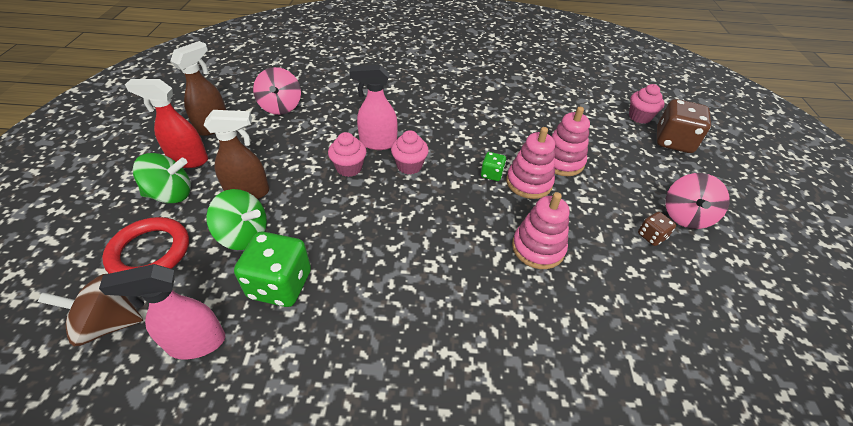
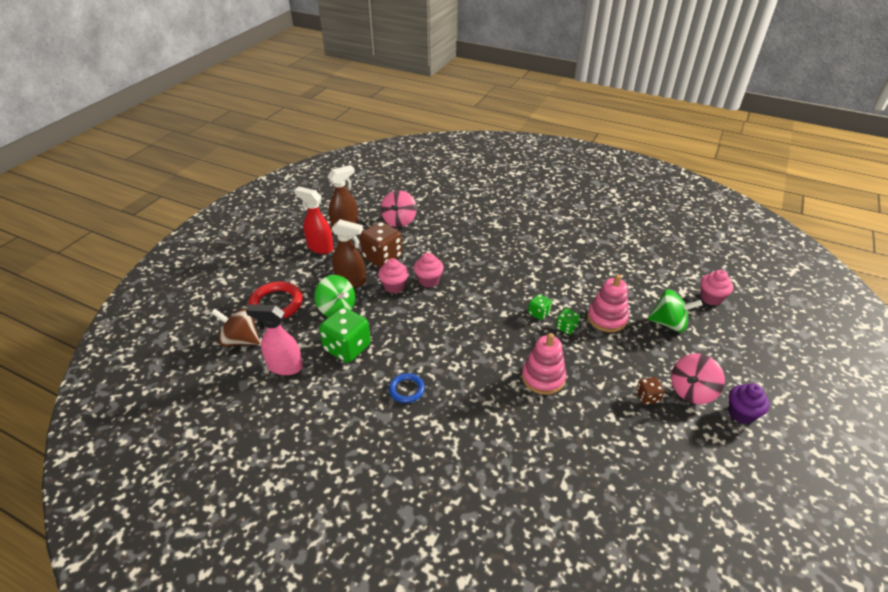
camera: 25 degrees right, 5 degrees down
(171, 194) = (301, 269): green spinning top -> green spinning top (669, 323)
(377, 143) = (459, 266): pink spray bottle -> none
(387, 318) = (406, 389): none -> blue ring
(409, 166) = (475, 290): pink cupcake -> pink cupcake (394, 286)
(529, 182) = (566, 328): pink stacking toy -> green dice
(673, 141) = (729, 328): brown dice -> brown dice (382, 257)
(741, 225) = (741, 413): none -> purple cupcake

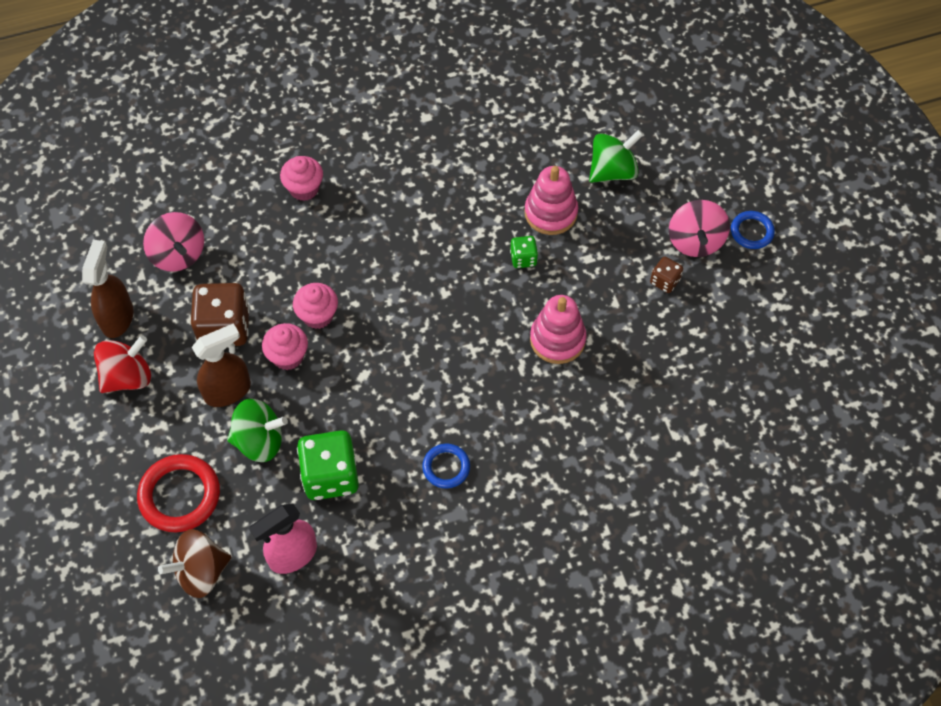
camera: 45 degrees left, 20 degrees up
(320, 247) = (128, 376): red spray bottle -> red spinning top
(538, 313) = (479, 262): green dice -> none
(711, 298) = (624, 101): pink cupcake -> pink cupcake (304, 189)
(741, 413) = (751, 232): purple cupcake -> blue ring

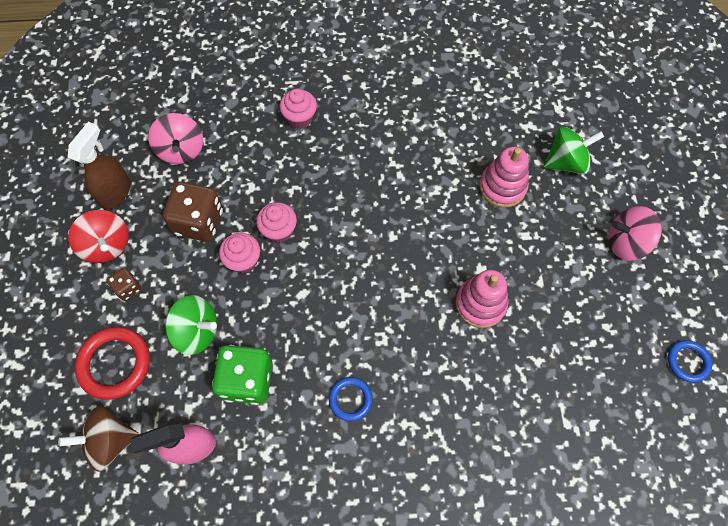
camera: 15 degrees right, 5 degrees up
(128, 376) = (107, 245): red spinning top -> red spinning top turned 75 degrees clockwise
(228, 391) = (185, 279): brown spray bottle -> none
(523, 258) = (468, 222): green dice -> none
(664, 281) = (590, 273): brown dice -> brown dice (128, 288)
(695, 241) = (625, 242): pink spinning top -> pink spinning top turned 75 degrees clockwise
(751, 232) = (679, 246): blue ring -> blue ring (687, 362)

